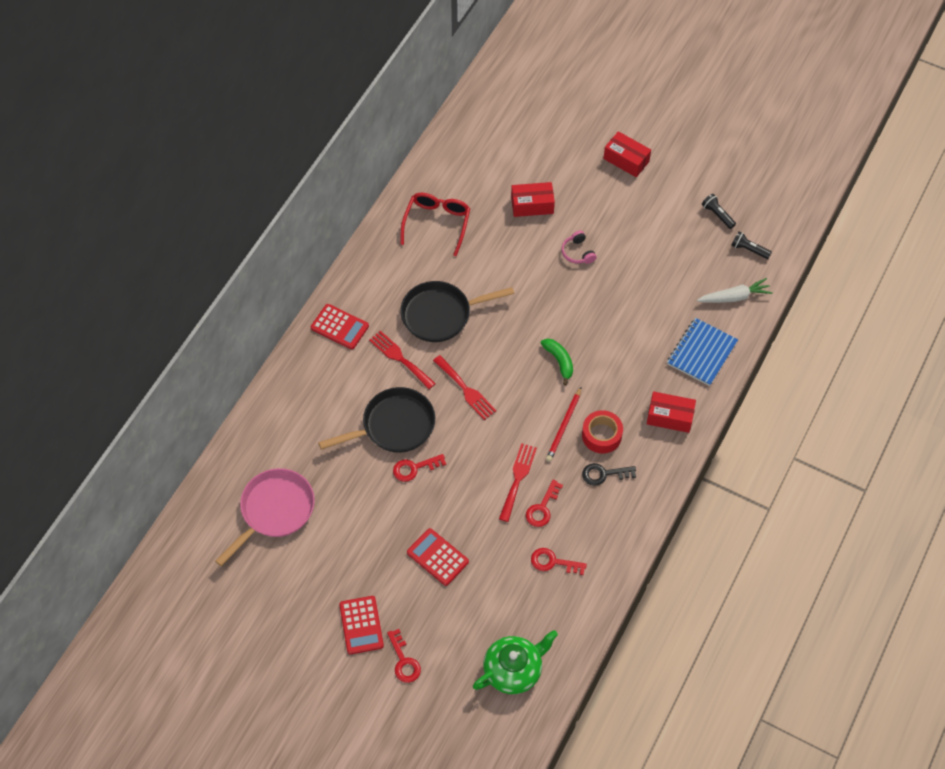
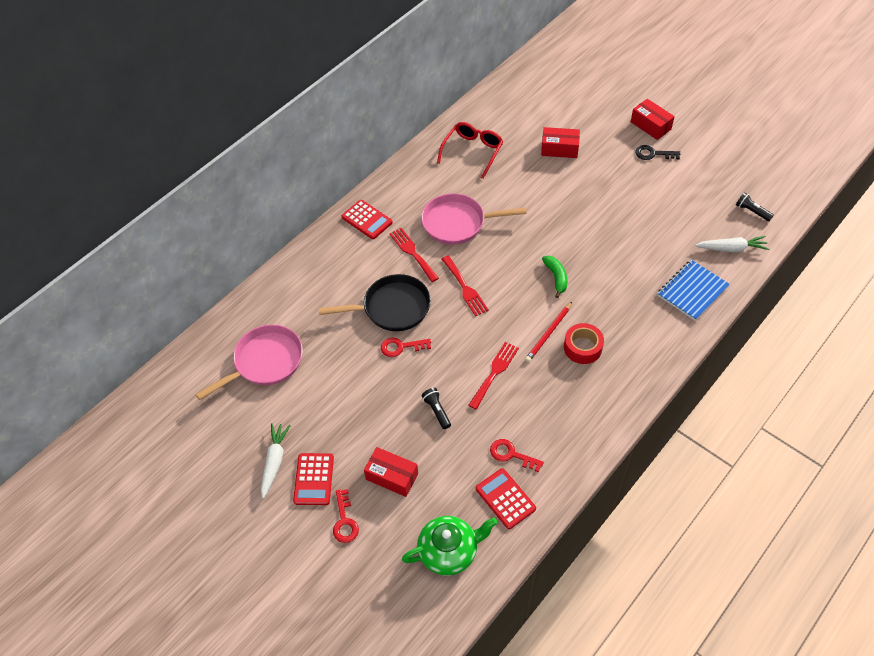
camera: 15 degrees right, 5 degrees down
(316, 615) = (274, 462): none -> white carrot
(437, 557) = (402, 430): red calculator -> red calculator (505, 499)
(441, 314) = (458, 223): black pan -> pink pan
(542, 508) = (512, 403): red key -> none
(578, 252) = (592, 191): pink headphones -> none
(604, 474) = (578, 382): black key -> black key (653, 154)
(670, 417) = (651, 342): red box -> red box (392, 476)
(717, 215) = (726, 179): black flashlight -> black flashlight (437, 411)

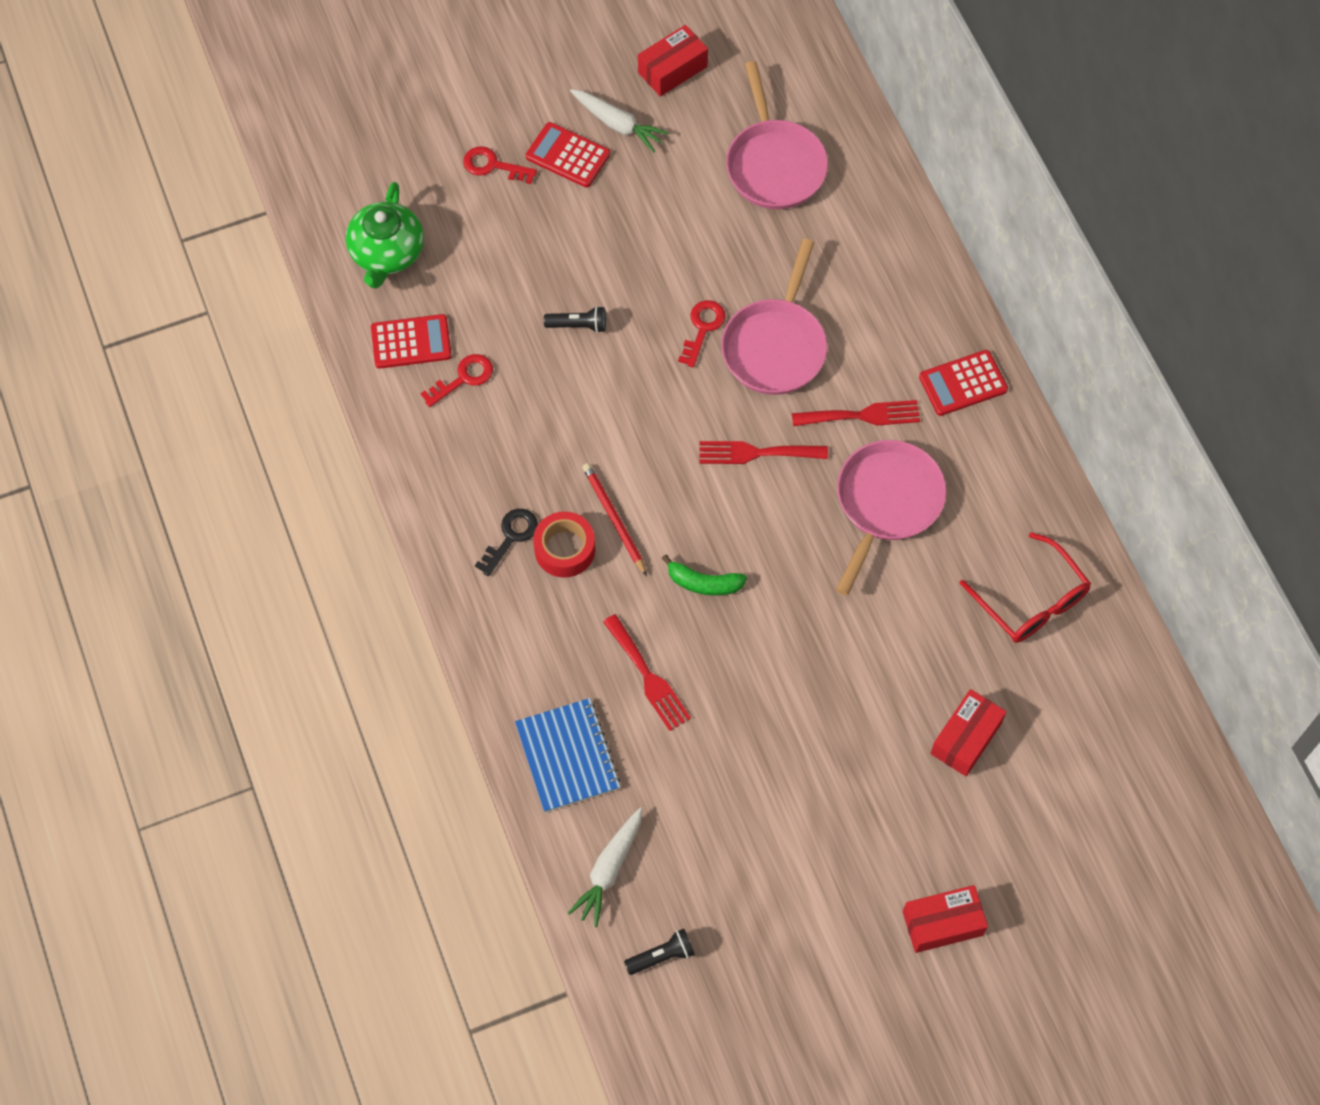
camera: 115 degrees right, 10 degrees up
(392, 308) = (776, 346): black pan -> pink pan
(392, 476) = (518, 237): red box -> red box (672, 70)
(494, 372) = (593, 420): red fork -> red fork (648, 677)
(653, 154) = (873, 883): black key -> black key (511, 537)

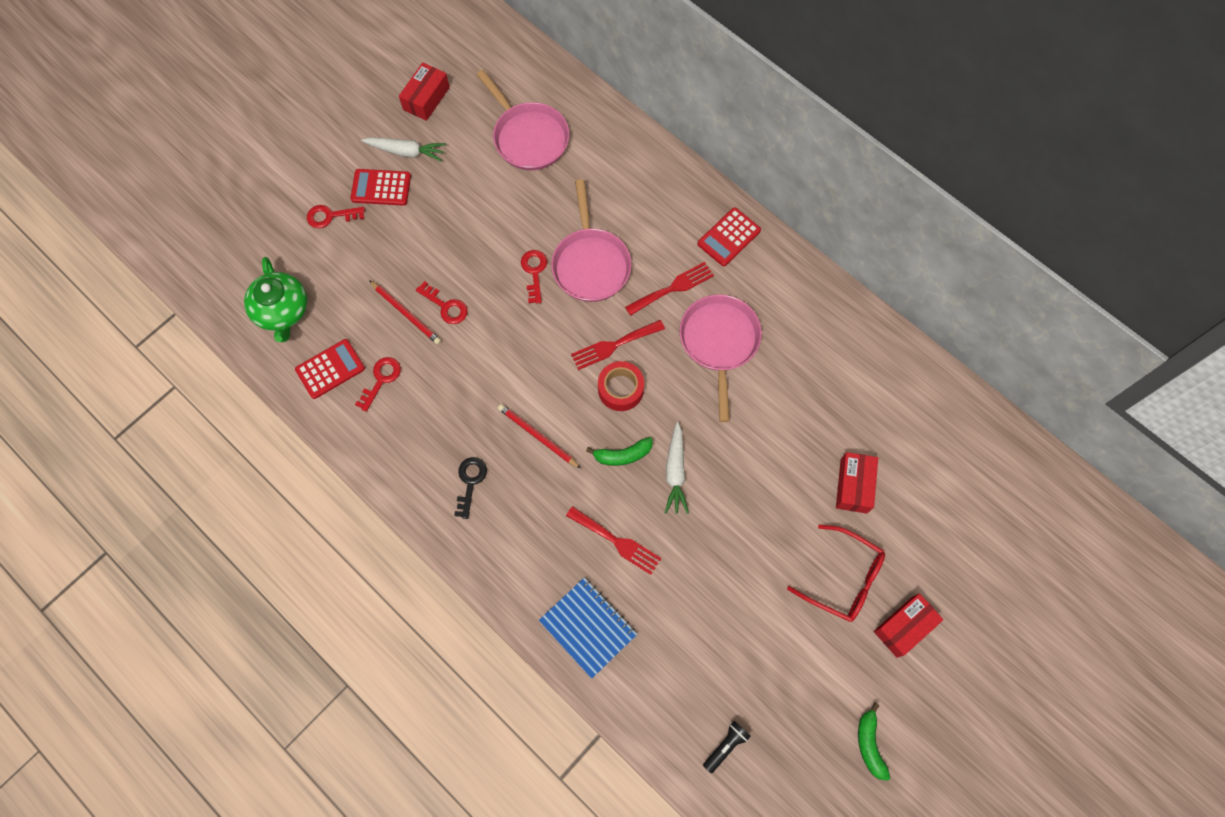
camera: 25 degrees left, 5 degrees up
(528, 315) = (406, 313): none -> red pencil
(565, 549) = (513, 474): red tape -> red tape (620, 389)
(578, 325) = (446, 306): black flashlight -> red key
(609, 869) = (658, 699): white carrot -> white carrot (675, 472)
(832, 1032) = (869, 744): none -> green banana
(1031, 600) = (848, 369): red glasses -> red glasses (843, 578)

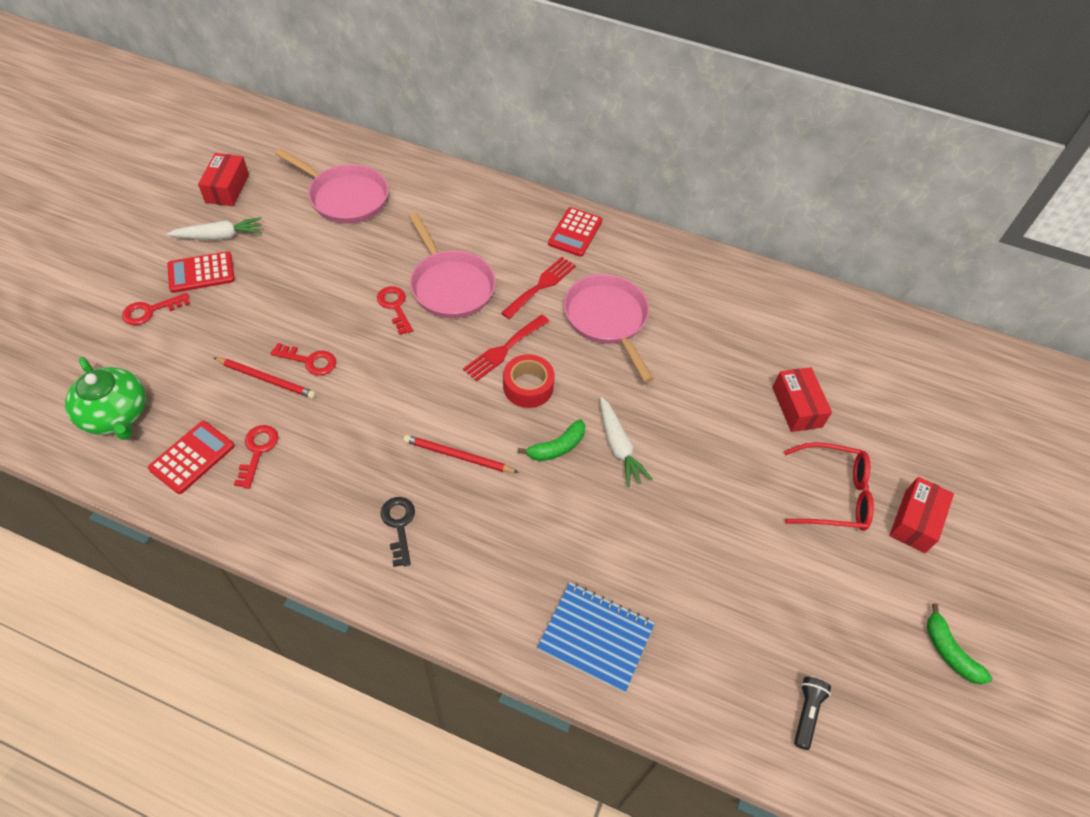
camera: 25 degrees left, 15 degrees down
(617, 542) = (588, 534): red fork -> none

